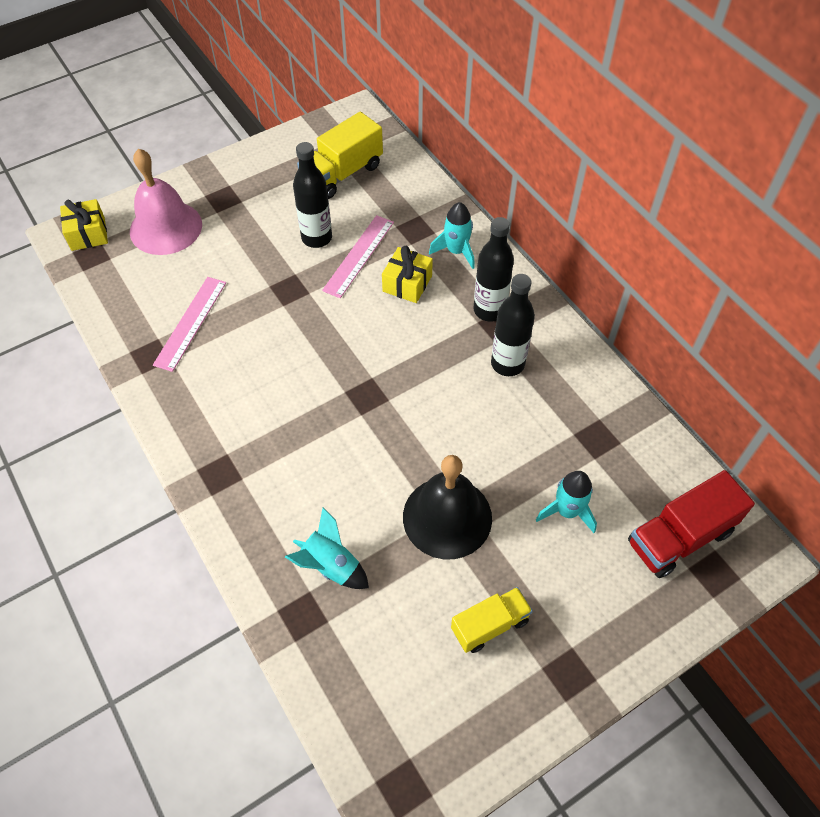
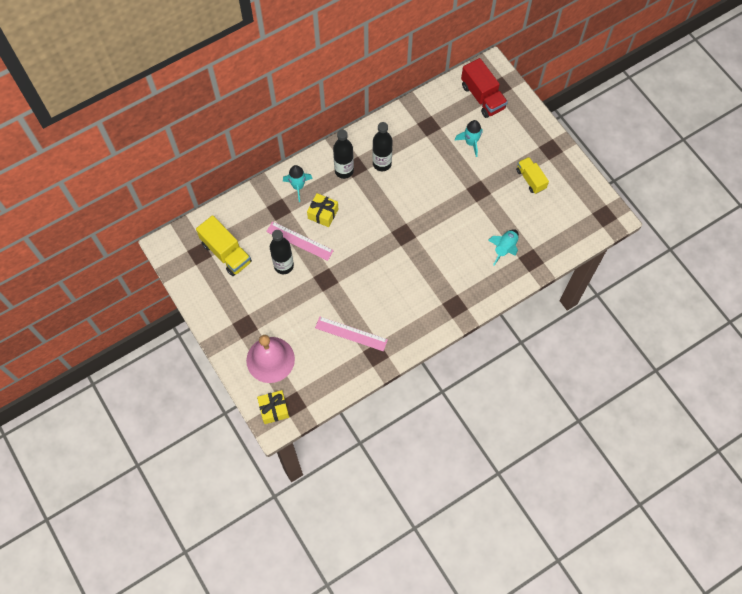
camera: 90 degrees left, 10 degrees up
(447, 517) = (476, 196): black bell -> none

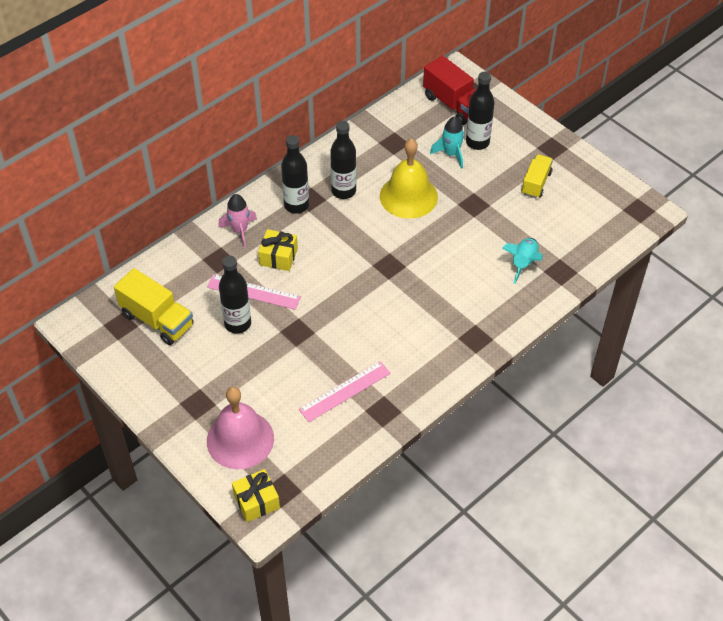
camera: 10 degrees left, 15 degrees down
(298, 187) = (240, 231): turquoise rocket -> pink rocket
(351, 333) = (345, 391): pink ruler -> pink ruler turned 45 degrees counterclockwise
(430, 176) = (408, 196): none -> yellow bell
(493, 135) = (477, 142): none -> black bottle
(530, 179) = (536, 183): yellow truck -> yellow truck turned 60 degrees clockwise

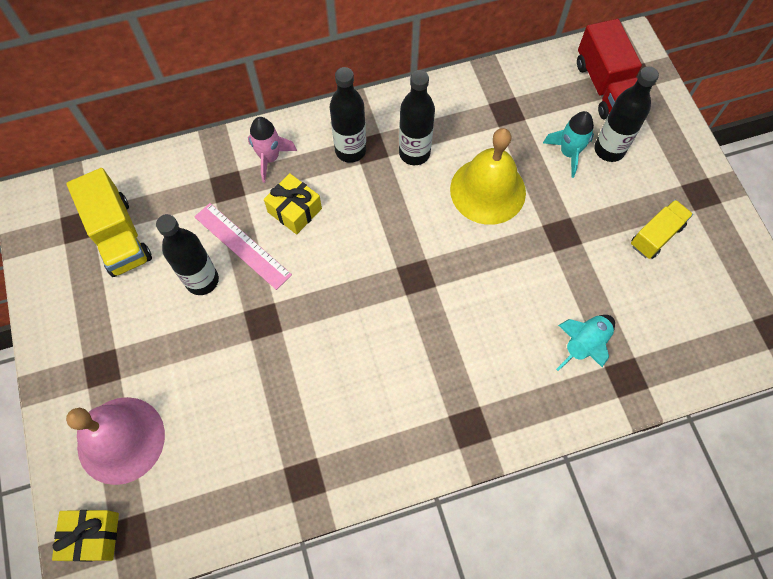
camera: 25 degrees right, 15 degrees up
(345, 391) = (274, 429): pink ruler -> none

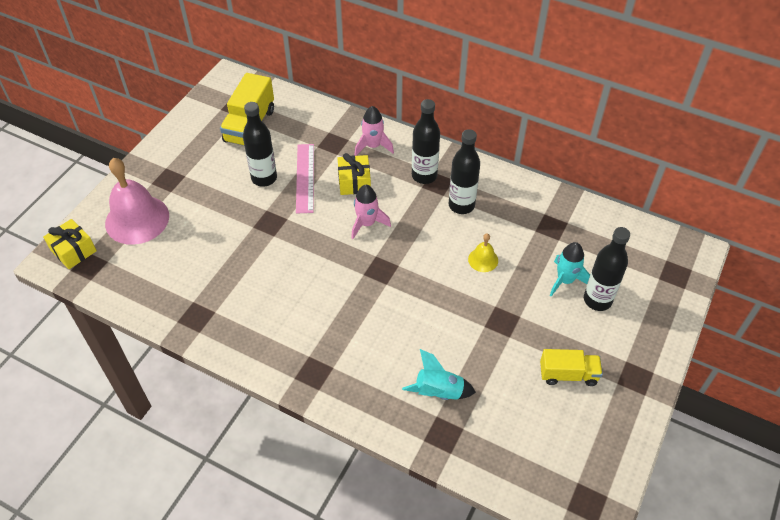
camera: 45 degrees right, 15 degrees down
(353, 242) = (367, 224): none -> pink rocket
(488, 190) = (483, 260): yellow bell -> yellow bell, size x0.46
(605, 87) = (641, 262): red truck -> none

